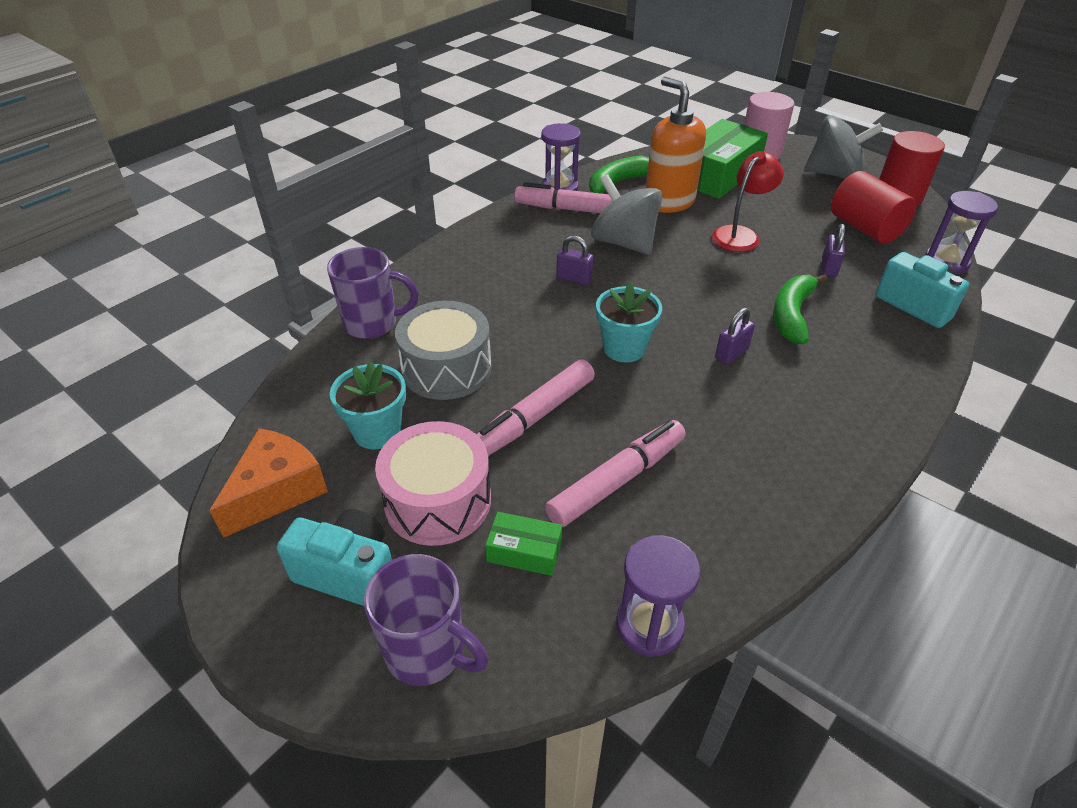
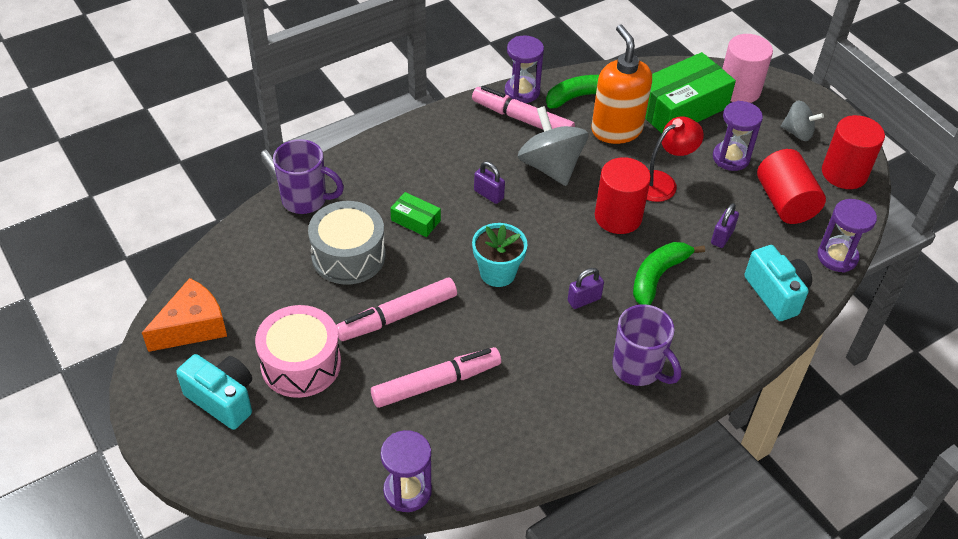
camera: 15 degrees right, 5 degrees up
(377, 432) = (277, 297): turquoise flower pot -> none
(427, 652) = (255, 466): purple mug -> purple mug (638, 368)
(524, 551) = (346, 417): green box -> green box (415, 220)
(717, 271) = (618, 217): none -> red cylinder
(790, 204) = (731, 158): none -> purple hourglass
(834, 174) = (797, 133): grey spinning top -> grey spinning top, size x0.59

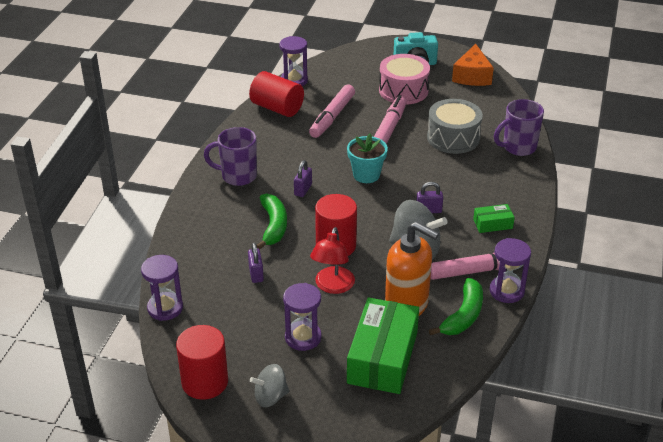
camera: 140 degrees right, 10 degrees down
(415, 220) = (447, 173): green box -> green box (492, 224)
(739, 90) = (355, 409): pink cylinder -> none
(776, 294) = (190, 259): turquoise camera -> none
(785, 202) = (232, 326): red cylinder -> red cylinder (277, 108)

